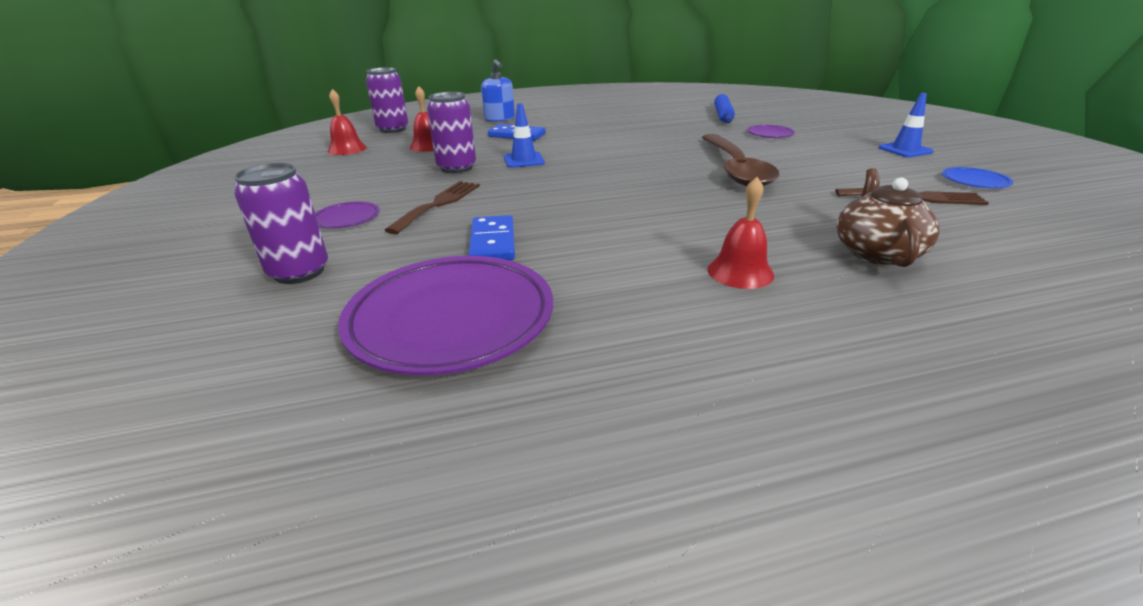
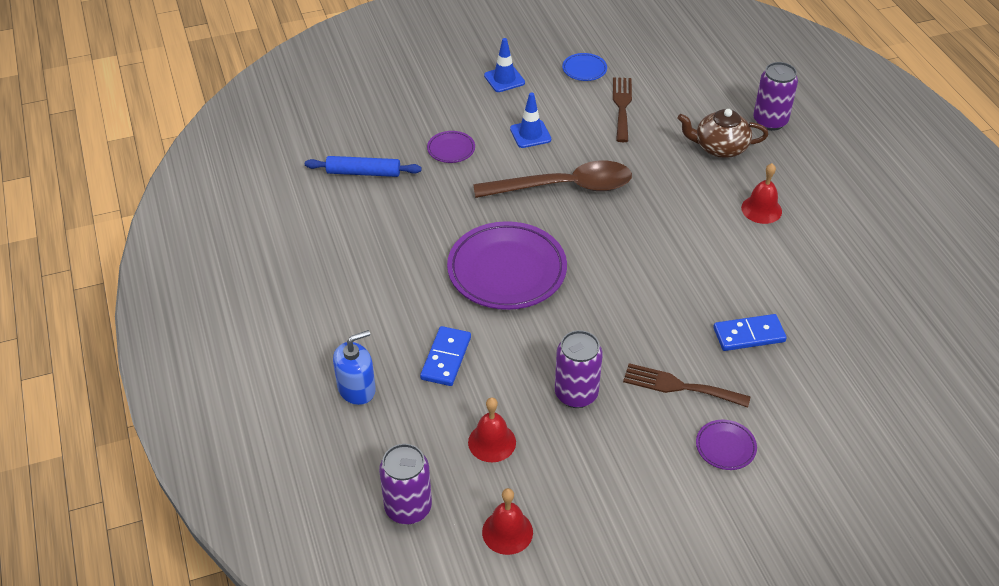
camera: 95 degrees left, 15 degrees up
(299, 272) = (824, 442): purple can -> purple can (770, 121)
(451, 320) = (856, 338): purple plate -> purple plate (507, 270)
(523, 160) = (546, 339): blue traffic cone -> blue traffic cone (530, 134)

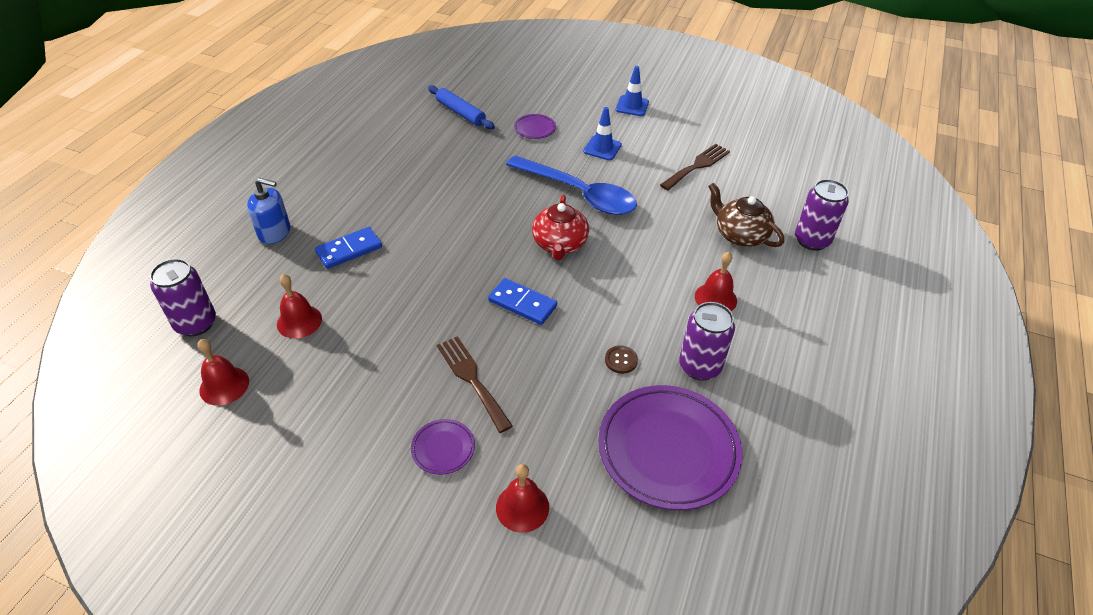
camera: 40 degrees right, 0 degrees up
(507, 270) = (464, 222): purple plate -> purple plate (668, 450)
(565, 187) = (579, 194): brown spoon -> blue spoon
(576, 394) = (394, 331): purple can -> purple can (699, 366)
(584, 69) = (701, 128): blue plate -> none
(605, 240) = (559, 244): none -> red teapot
(749, 335) = (577, 381): blue domino -> blue domino (522, 303)
(757, 299) = (621, 360): none -> brown button
(821, 442) = (522, 507): none -> red bell

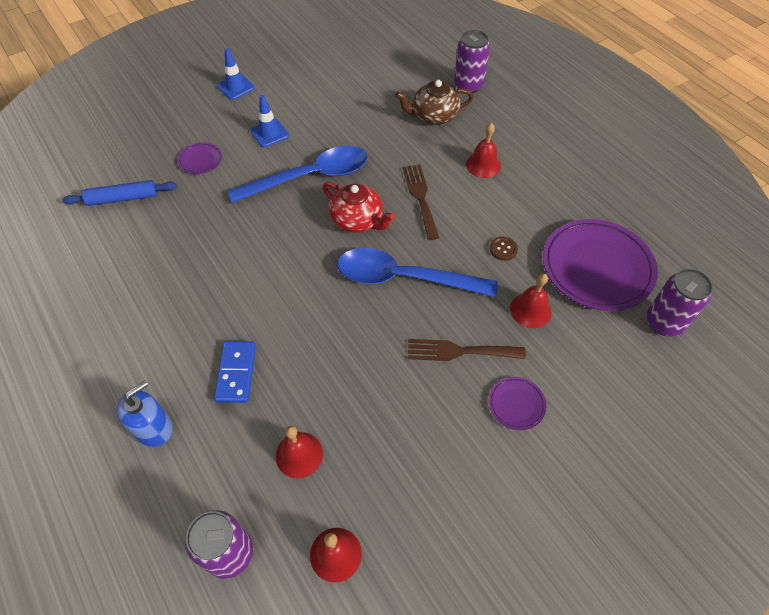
camera: 55 degrees left, 10 degrees up
(522, 303) = (403, 278): blue domino -> blue spoon
(522, 507) = (598, 378): red bell -> red bell (530, 310)
(697, 166) = (343, 94): brown fork -> brown fork (420, 197)
(699, 366) = (537, 210): purple can -> purple can (664, 322)

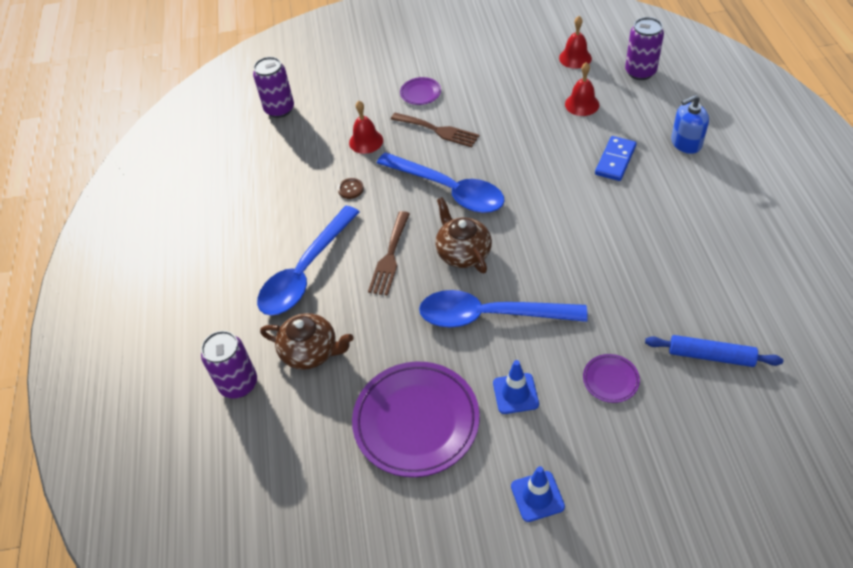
camera: 150 degrees left, 5 degrees down
(357, 220) = (463, 252): red teapot -> brown teapot
(483, 165) = (305, 272): red bell -> blue spoon
(596, 268) = (290, 155): purple plate -> purple plate (416, 421)

